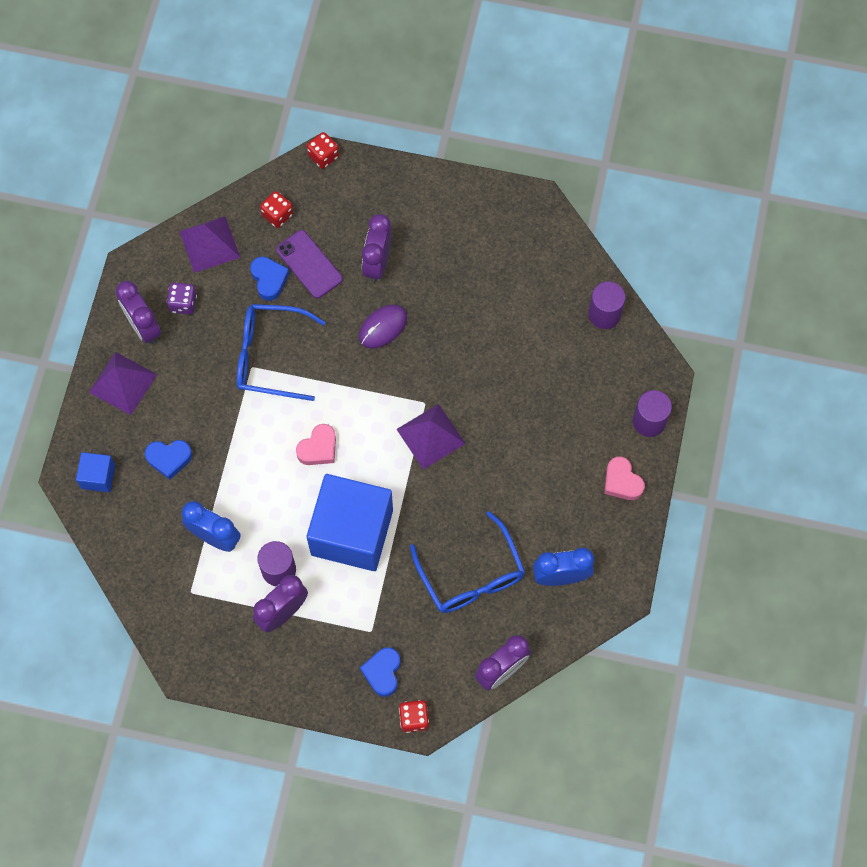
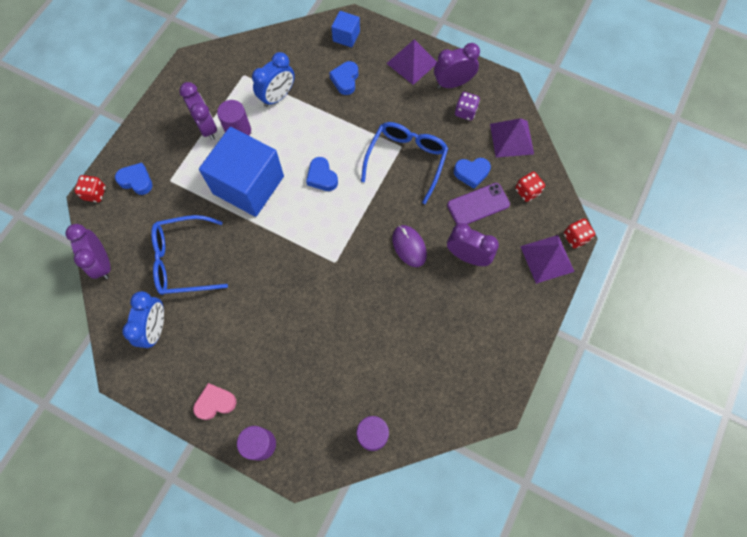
camera: 105 degrees right, 0 degrees up
(318, 448) = (322, 177): pink heart -> blue heart
(430, 436) = (305, 259): purple pyramid -> purple pyramid (547, 258)

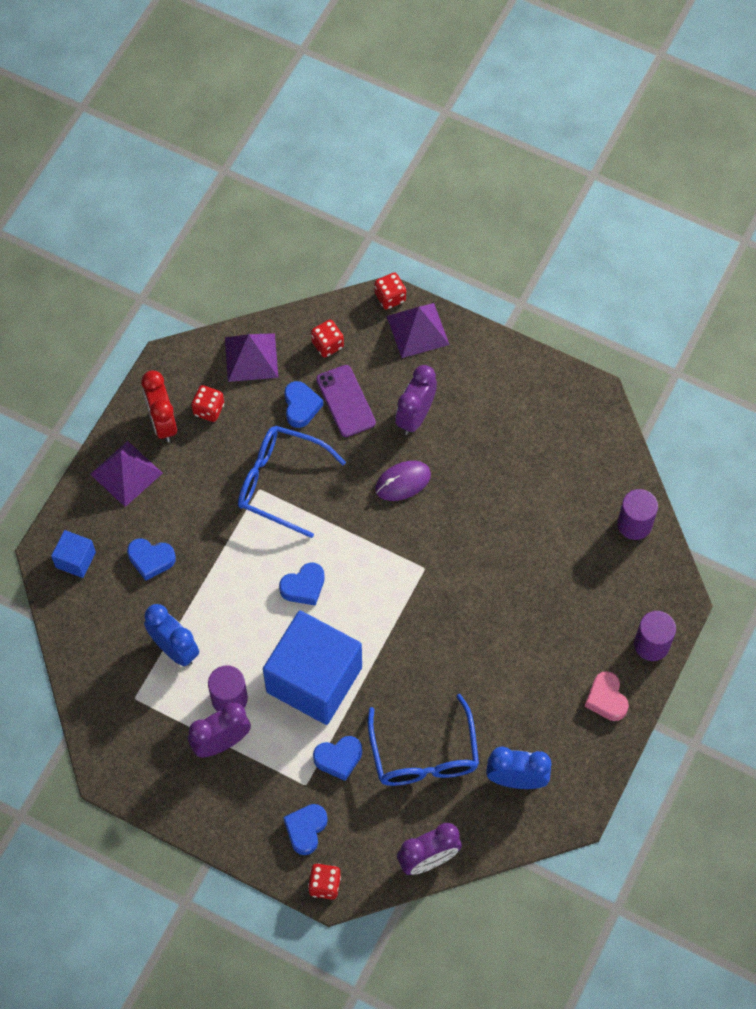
camera: 90 degrees left, 5 degrees down
(186, 201) = (338, 758): none -> blue heart
(453, 83) = (162, 423): purple clock -> red clock
(465, 112) = (208, 409): purple dice -> red dice

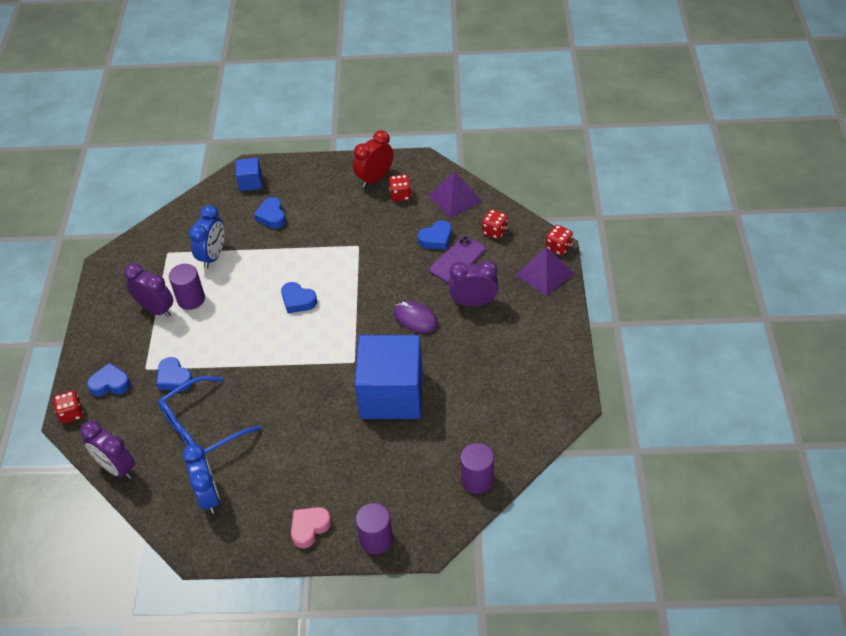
camera: 65 degrees right, 15 degrees down
(126, 473) = (327, 178): purple pyramid -> none
(281, 483) = (370, 254): blue glasses -> none
(314, 679) = (229, 338): blue cube -> blue cube (391, 394)

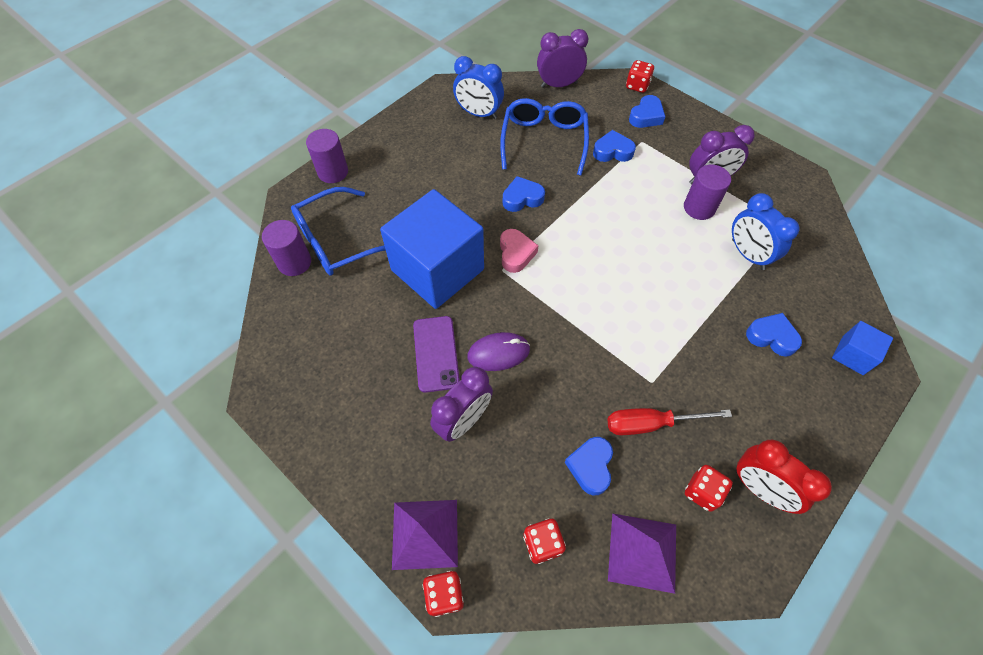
camera: 130 degrees right, 10 degrees up
(298, 301) = (620, 279): blue heart -> blue heart (522, 198)
(309, 528) = (388, 146): pink heart -> pink heart (516, 253)
(375, 178) = (759, 488): red clock -> red clock turned 135 degrees clockwise
(385, 232) = (651, 424): none -> red screwdriver
(432, 471) = (338, 241): none -> blue glasses
(457, 260) = (537, 460): purple phone -> purple phone (436, 353)

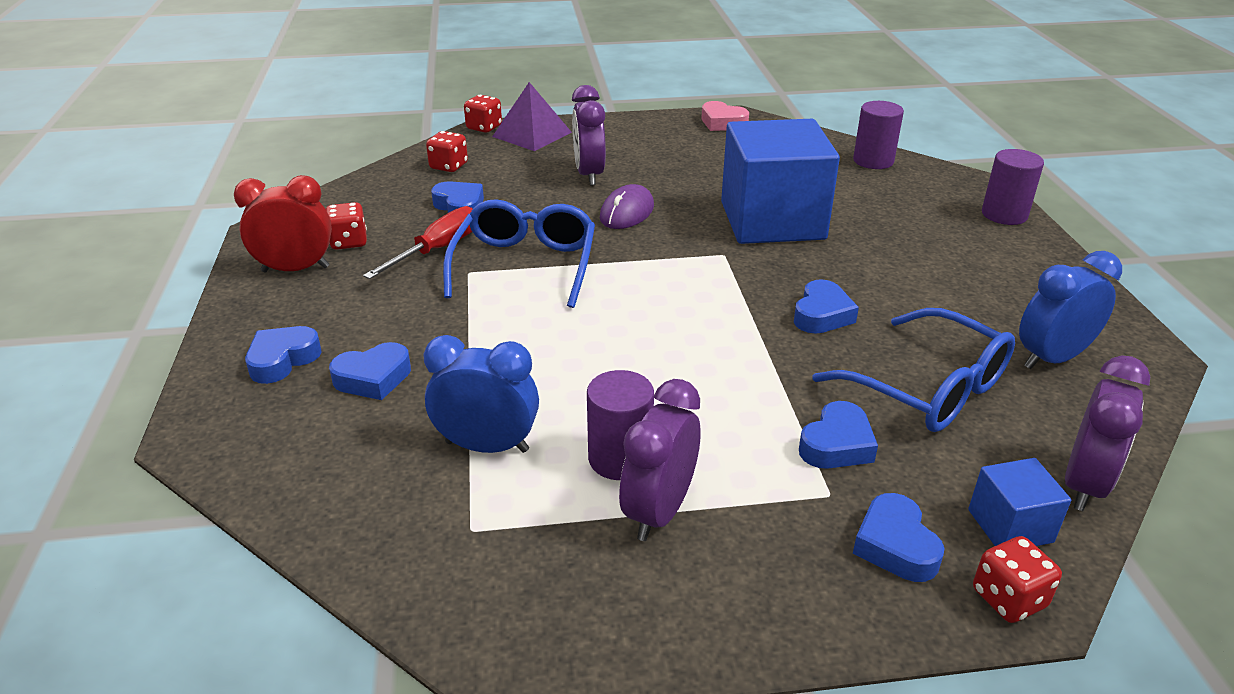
camera: 130 degrees right, 25 degrees down
(338, 241) = (880, 187): blue glasses -> blue glasses (525, 266)
(436, 353) = (672, 186): purple phone -> none
(516, 253) = (735, 271): pink heart -> pink heart (722, 123)
(642, 552) = (369, 197): purple pyramid -> none
(813, 393) = (282, 360): none -> blue heart
(852, 355) = (250, 424): blue cube -> blue cube (1010, 526)

